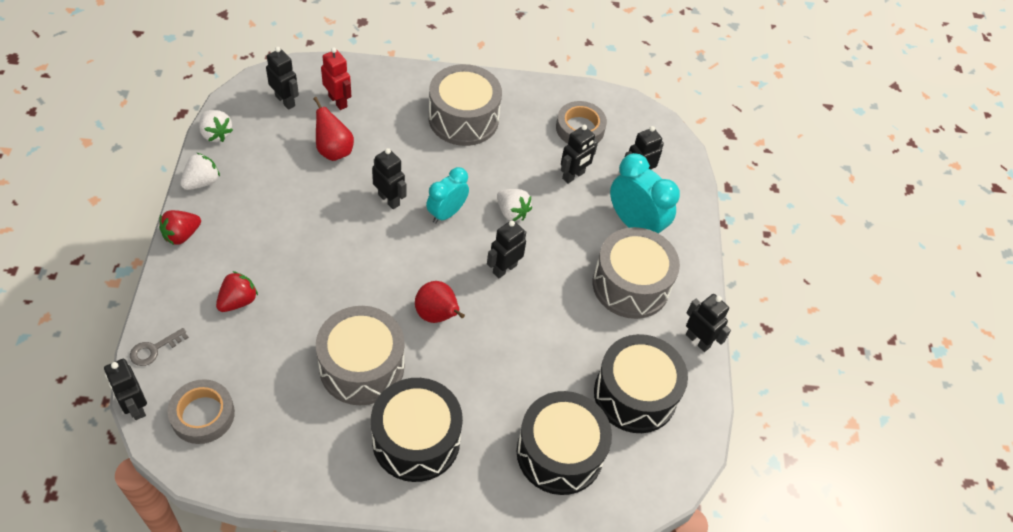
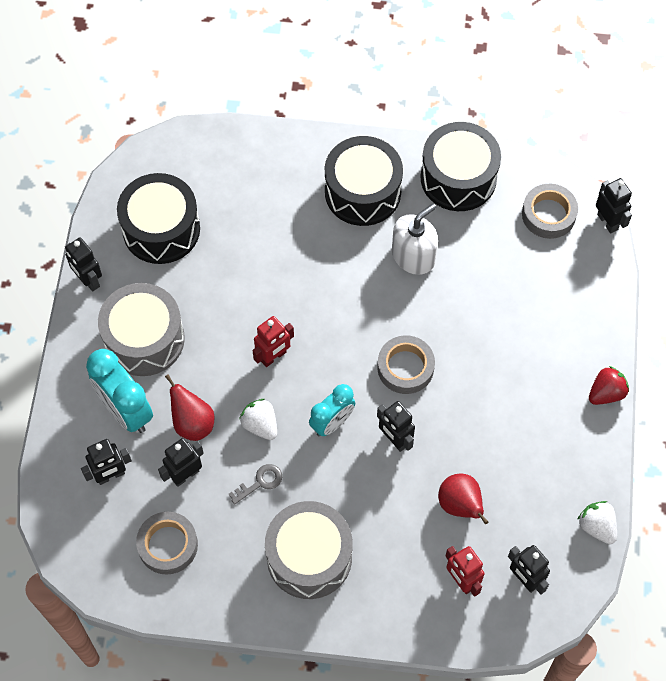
camera: 170 degrees left, 10 degrees up
(154, 349) = (604, 273): grey key -> grey key (260, 482)
(202, 182) = (599, 459): white strawberry -> none
(238, 301) = (536, 320): red strawberry -> none
(362, 367) = (413, 256): grey drum -> white soap dispenser
(376, 258) = (405, 367): none -> grey tape
(437, 315) = (343, 306): red pear -> red pear (192, 423)
(504, 269) = (273, 356): black robot -> red robot
(560, 453) = (237, 180): black drum -> black drum (458, 178)

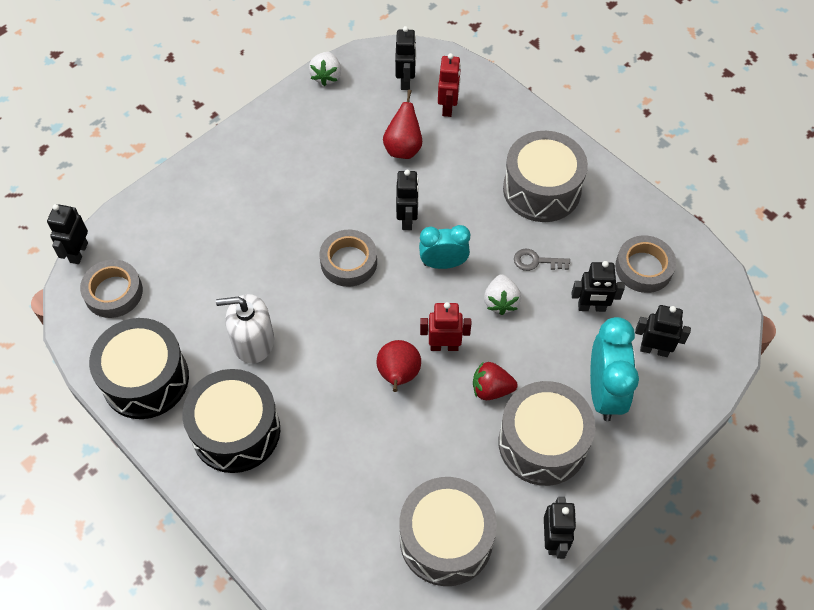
camera: 140 degrees left, 5 degrees down
(161, 229) = (446, 539): black drum -> grey drum
(192, 423) = (555, 342): red pear -> red pear (398, 375)
(606, 393) = (226, 143): red strawberry -> red strawberry (491, 389)

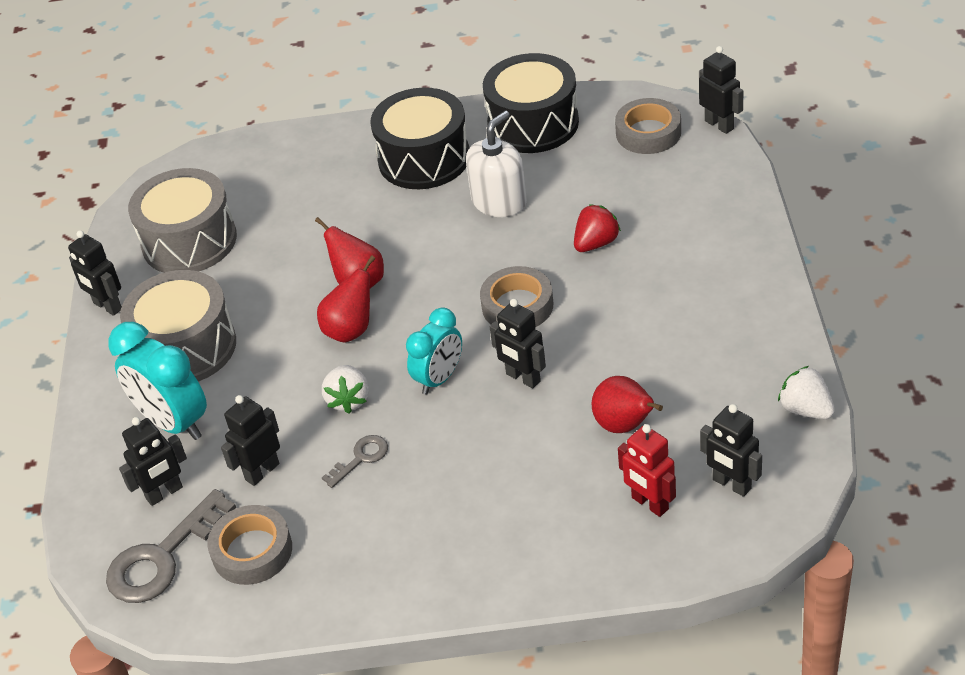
camera: 135 degrees right, 15 degrees down
(444, 346) = (351, 330): red robot -> red pear
(491, 389) = (272, 340): red strawberry -> red strawberry (596, 243)
(500, 302) = (348, 400): white strawberry -> white strawberry turned 135 degrees counterclockwise
(541, 189) = (442, 522): grey drum -> none
(691, 311) = (162, 558): none -> grey key

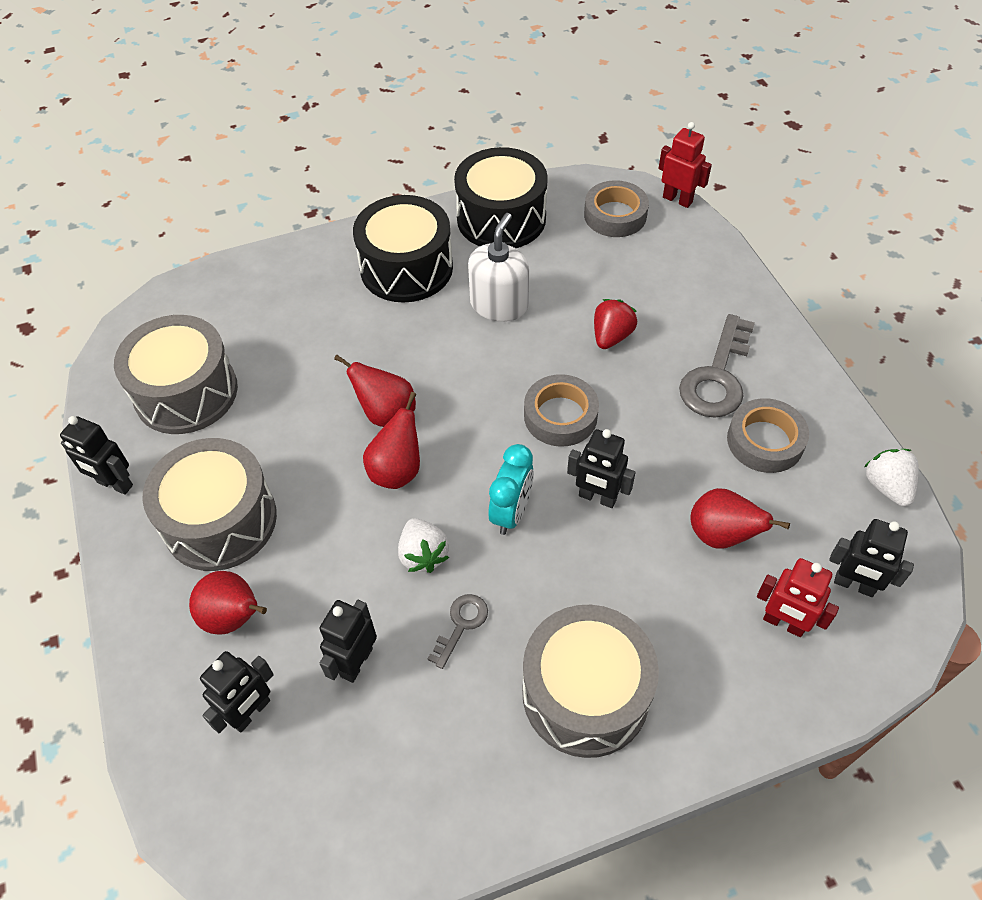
camera: 20 degrees left, 10 degrees up
(162, 558) = (274, 801): grey key -> grey key (717, 376)
(173, 423) = (234, 618): turquoise clock -> red pear
(252, 551) = (378, 769): grey tape -> grey tape (765, 441)
(447, 527) = (585, 693): none -> grey drum
(719, 125) = (677, 199): black robot -> red robot
(806, 409) = (887, 486): white strawberry -> white strawberry turned 45 degrees clockwise

